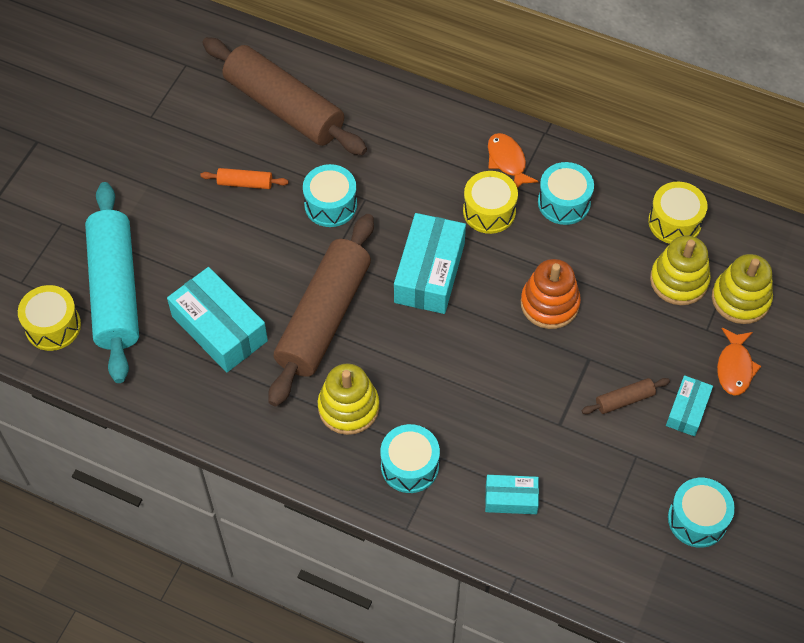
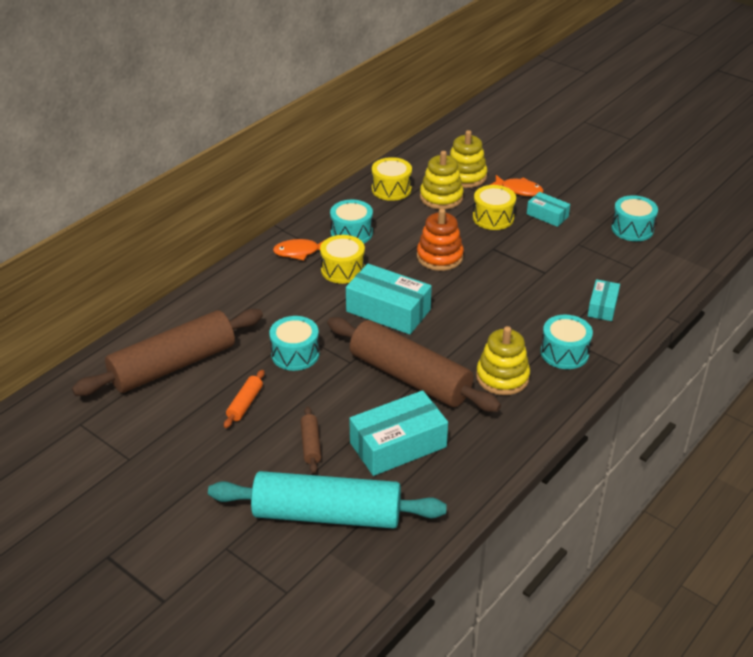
camera: 75 degrees left, 20 degrees down
(53, 326) = (351, 570): yellow drum -> yellow drum (493, 218)
(624, 399) = (532, 239): brown rolling pin -> brown rolling pin (310, 444)

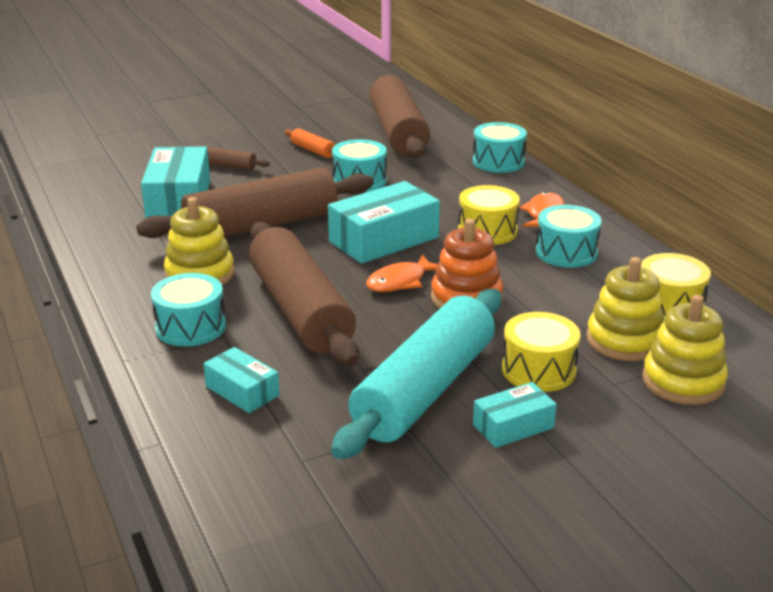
camera: 115 degrees right, 10 degrees down
(327, 515) = (144, 158): turquoise rolling pin -> turquoise rolling pin (424, 390)
(507, 315) = (301, 310): none -> brown rolling pin
(519, 190) = (612, 423): orange fish -> orange fish (400, 282)
(632, 229) = (409, 510): turquoise drum -> turquoise drum (498, 162)

